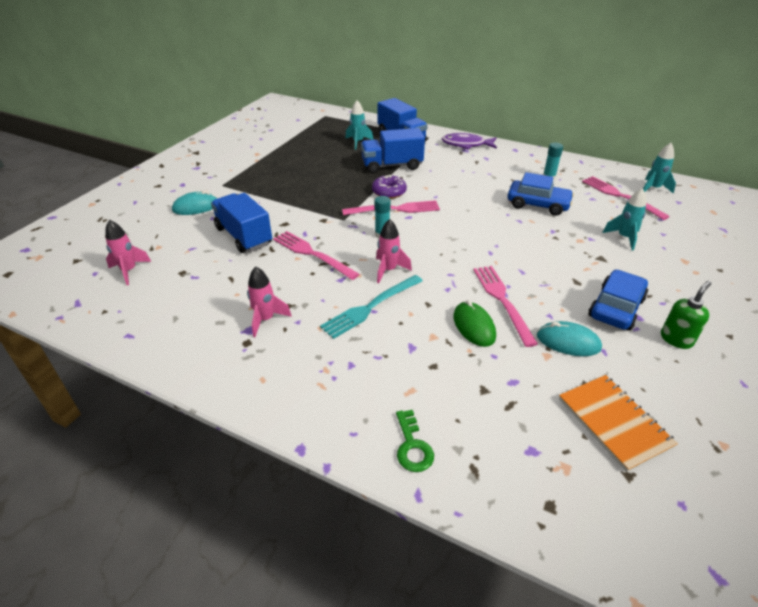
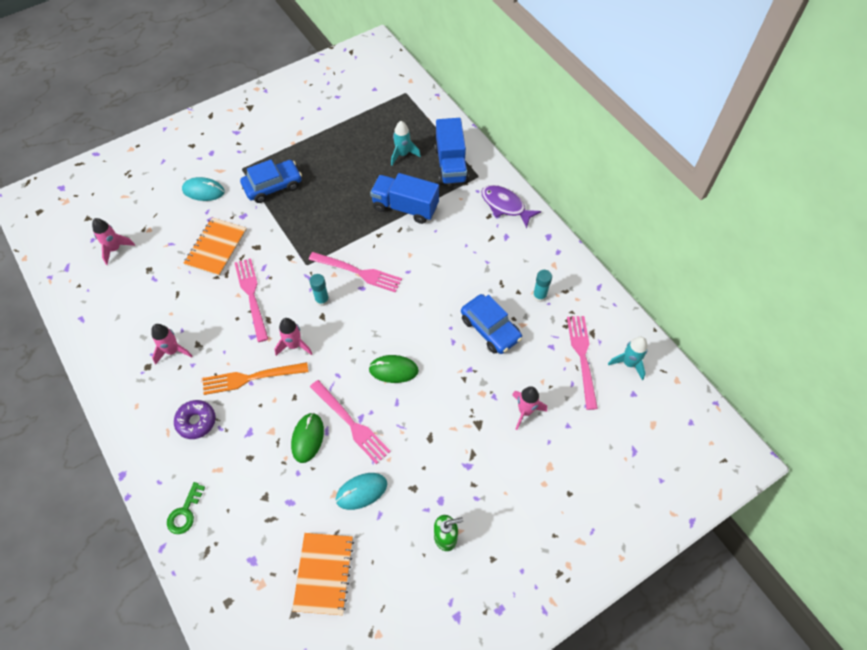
camera: 30 degrees right, 20 degrees up
(244, 236) = (216, 248): blue truck -> orange notebook
(370, 308) = (250, 378): turquoise fork -> orange fork
(389, 192) = (372, 245): purple donut -> purple donut (196, 421)
(494, 253) = (393, 370): none -> green mouse
(501, 300) = (352, 424): pink fork -> pink fork turned 120 degrees clockwise
(568, 342) = (361, 491): turquoise mouse -> turquoise mouse turned 75 degrees counterclockwise
(616, 308) = (432, 481): blue car -> blue car (273, 186)
(624, 238) = (525, 411): turquoise rocket -> pink rocket

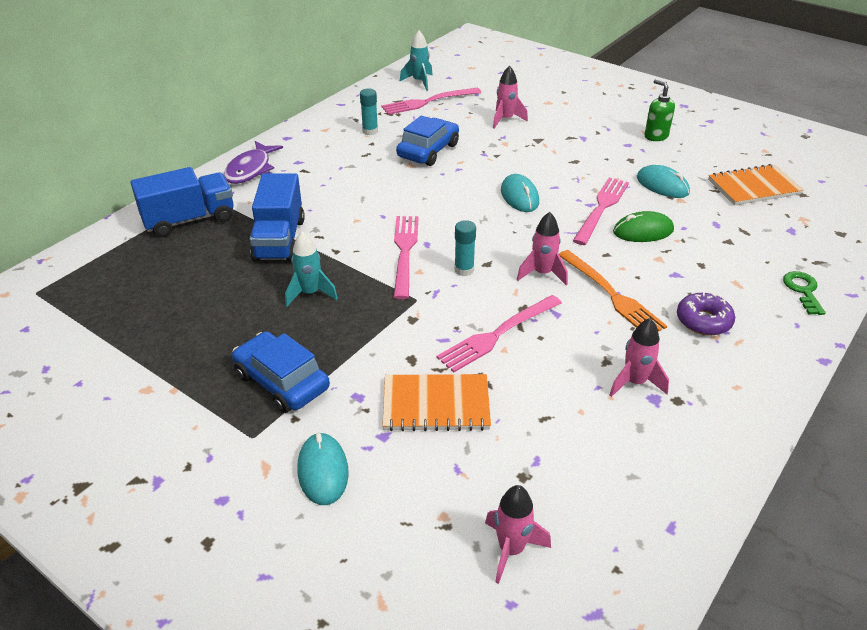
camera: 110 degrees left, 20 degrees down
(185, 512) = (803, 290): green key -> green key turned 90 degrees counterclockwise
(393, 370) = (519, 196): green mouse -> turquoise mouse
(402, 154) = (178, 264): turquoise rocket -> turquoise rocket (310, 293)

